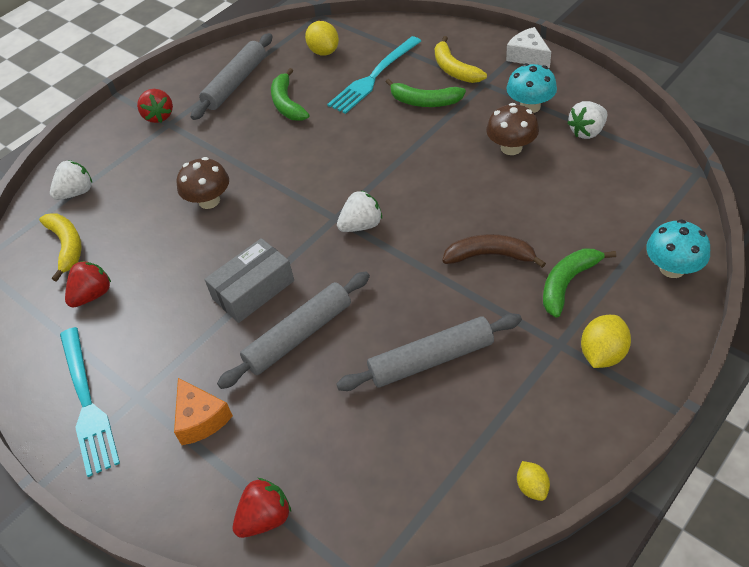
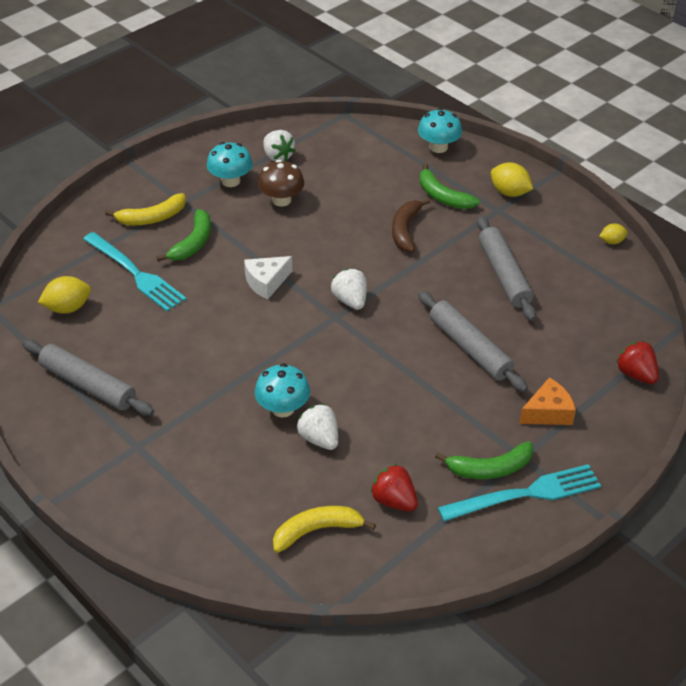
camera: 90 degrees left, 5 degrees down
(76, 192) = (229, 530): white strawberry -> white strawberry (319, 438)
(159, 116) = (118, 456): red strawberry -> none
(209, 201) = (283, 408): brown mushroom -> turquoise mushroom
(253, 290) = (412, 376): grey box -> none
(287, 104) = (149, 342): green banana -> green banana (490, 468)
(528, 56) = (156, 170): white cheese -> white cheese (266, 282)

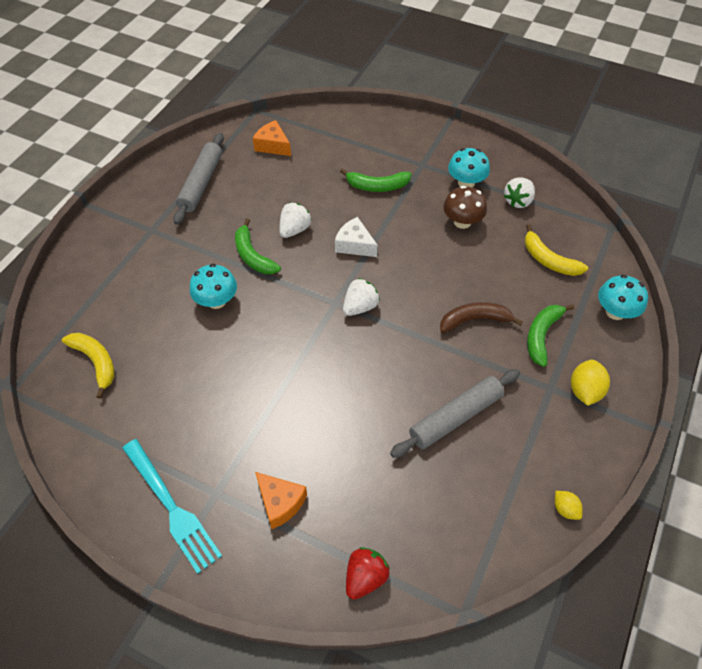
camera: 70 degrees right, 10 degrees up
(68, 308) = (273, 145): yellow lemon -> orange cheese
(136, 274) = (325, 167): turquoise fork -> none
(152, 218) = (393, 154): yellow banana -> yellow banana (548, 260)
(319, 438) = (191, 334): white strawberry -> white strawberry (294, 230)
(394, 500) = (139, 405): red strawberry -> none
(469, 348) = (339, 414): grey rolling pin -> none
(490, 468) = (194, 470): green banana -> green banana (253, 256)

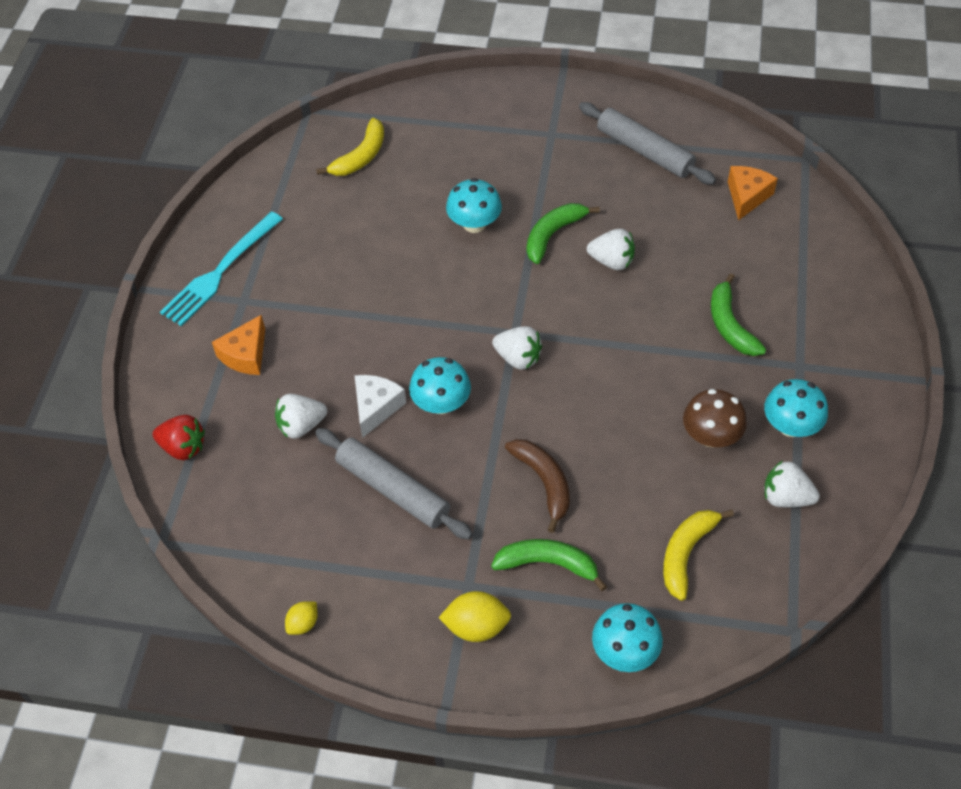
camera: 75 degrees right, 0 degrees up
(201, 183) = (644, 151): grey rolling pin -> grey rolling pin turned 45 degrees clockwise
(354, 245) = (614, 327): white cheese -> white cheese (376, 407)
(373, 472) = (301, 426): none -> white strawberry
(384, 366) = (441, 403): none -> turquoise mushroom

